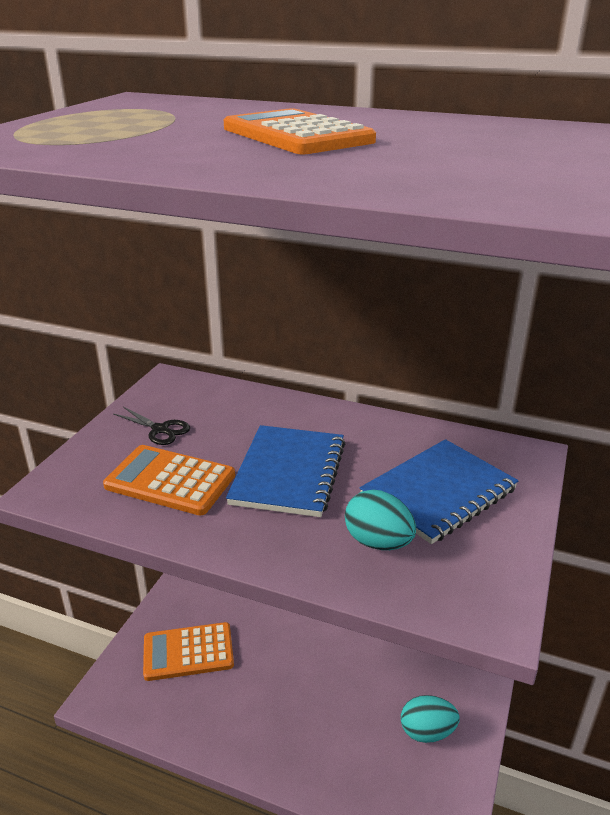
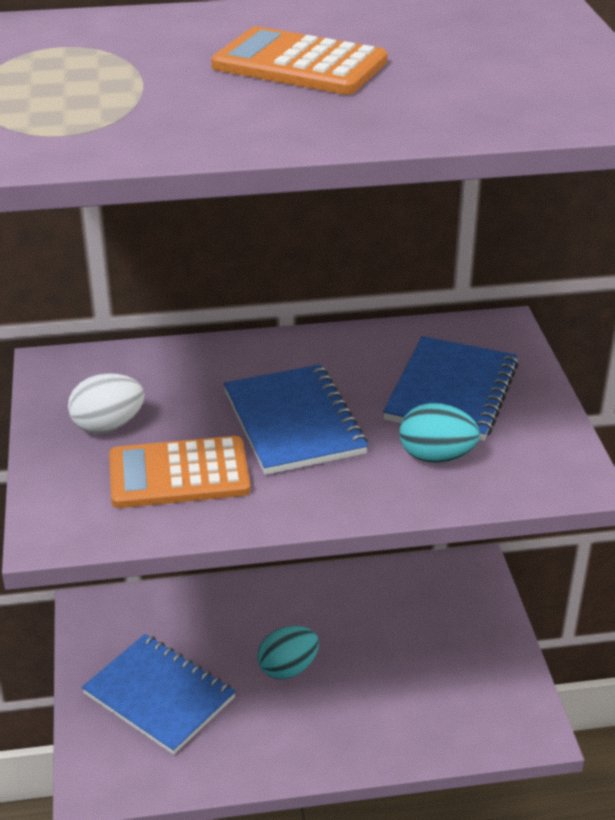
camera: 30 degrees left, 5 degrees up
(160, 430) = (108, 425): black scissors -> white egg
(188, 652) = (159, 695): orange calculator -> blue notebook
(427, 731) = (462, 658): turquoise egg -> turquoise egg (288, 668)

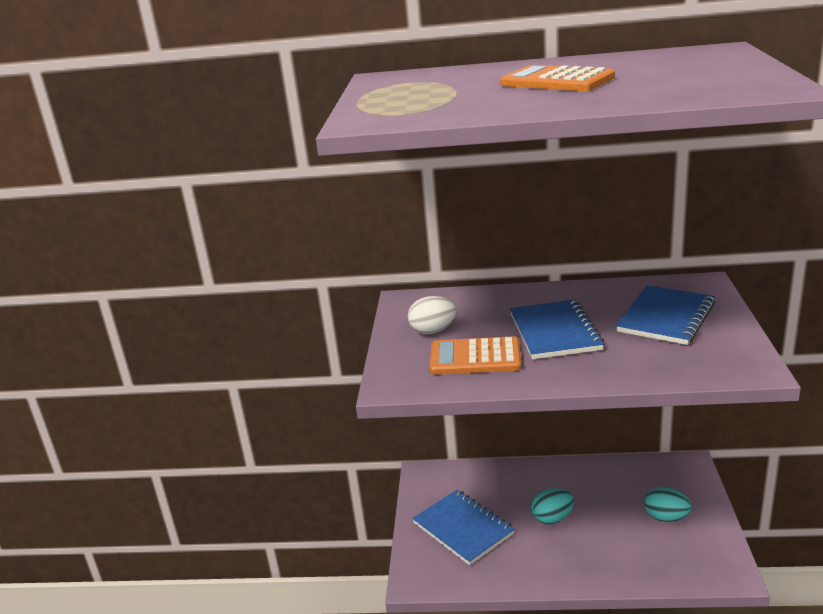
camera: 15 degrees right, 10 degrees down
(436, 456) = (652, 353): turquoise egg -> turquoise egg (666, 517)

